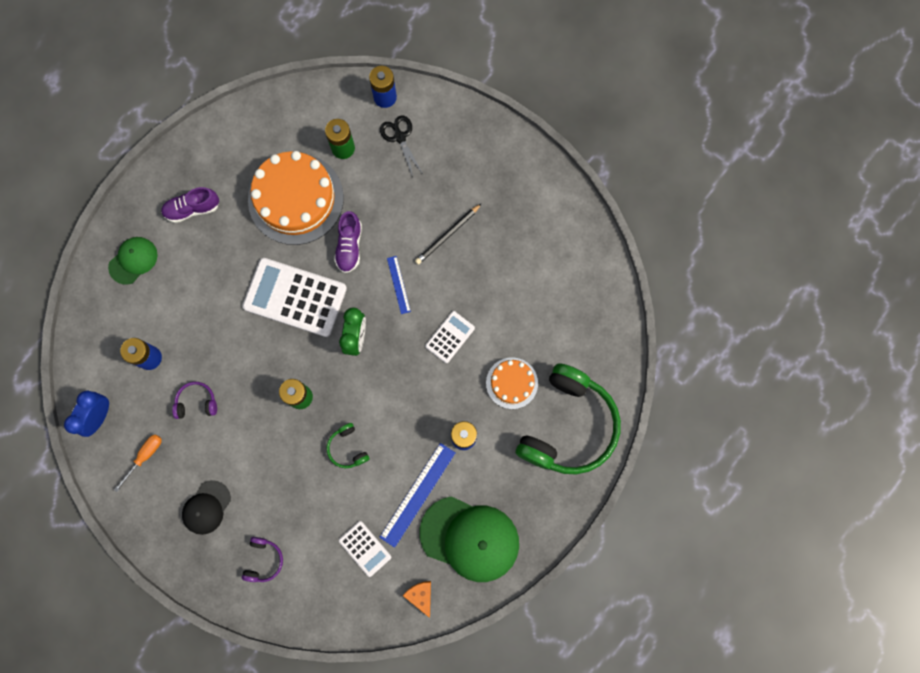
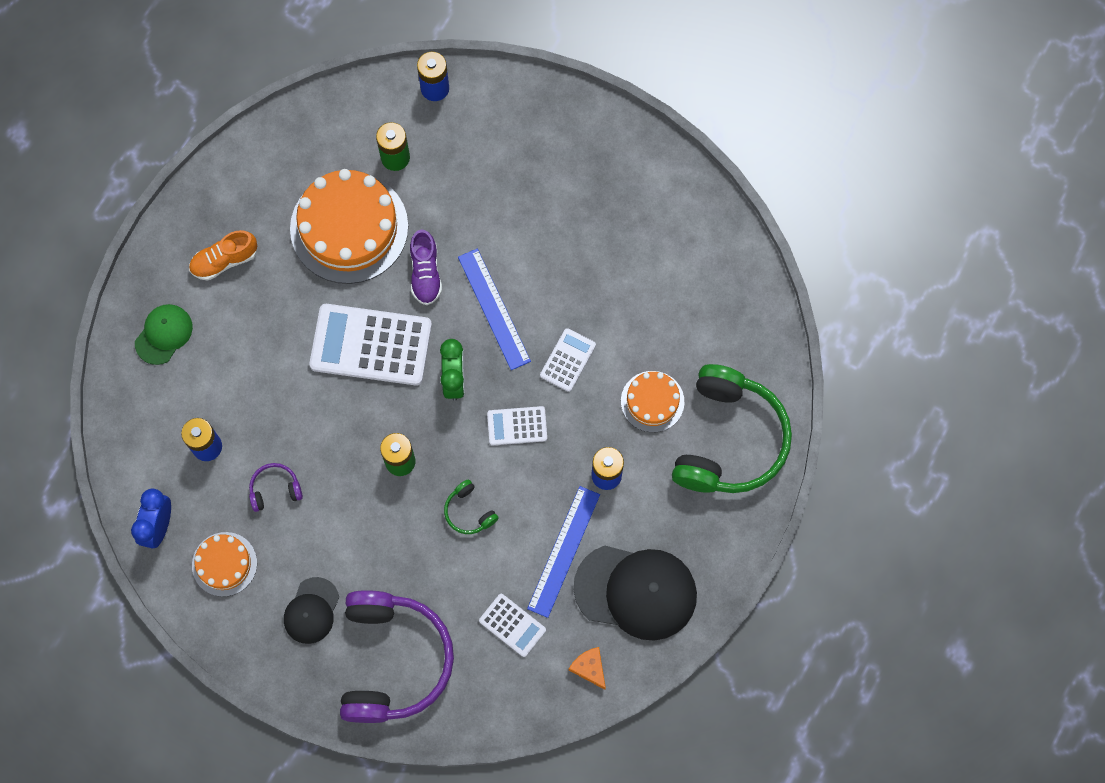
camera: 10 degrees left, 5 degrees down
(145, 456) = (224, 564): orange screwdriver -> orange cake
(192, 209) = (224, 260): purple shoe -> orange shoe
(263, 560) = (392, 660): purple headphones -> purple headphones, size x2.44
(398, 284) = (494, 309): blue ruler -> blue ruler, size x1.79
(399, 384) = (517, 426): none -> white calculator
(400, 137) = (462, 133): black scissors -> none
(447, 235) = (542, 240): black pencil -> none
(470, 538) = (636, 591): green cap -> black cap

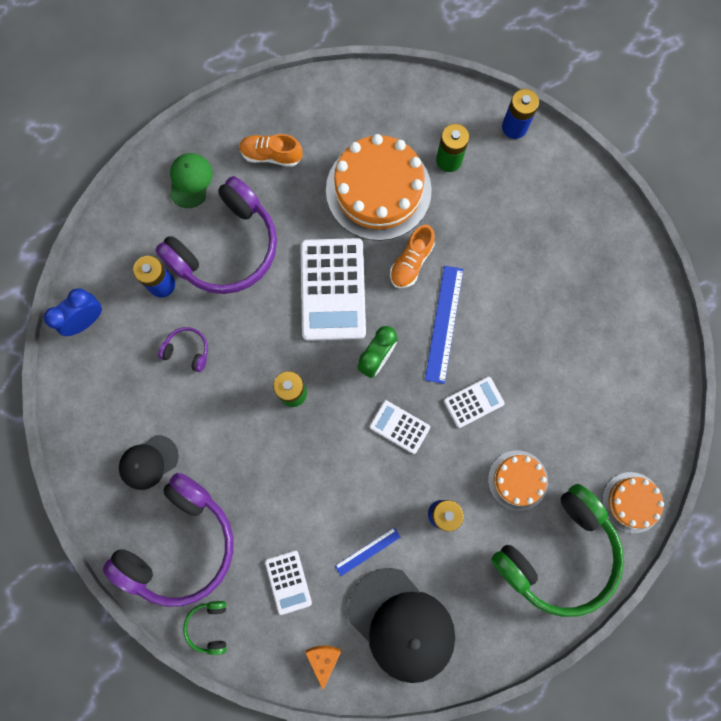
camera: 35 degrees right, 5 degrees up
(164, 334) = (190, 181): green cap -> green cap turned 60 degrees counterclockwise
(224, 564) = (112, 381): orange cake -> orange cake (631, 502)
(244, 373) = (226, 248): none -> purple headphones
(371, 345) = (333, 289): white calculator -> white calculator turned 135 degrees counterclockwise
(425, 273) = (411, 262): purple shoe -> orange shoe
(469, 511) = (317, 468): green headphones -> green headphones (209, 626)
(563, 551) = (367, 551): blue ruler -> blue ruler, size x0.56

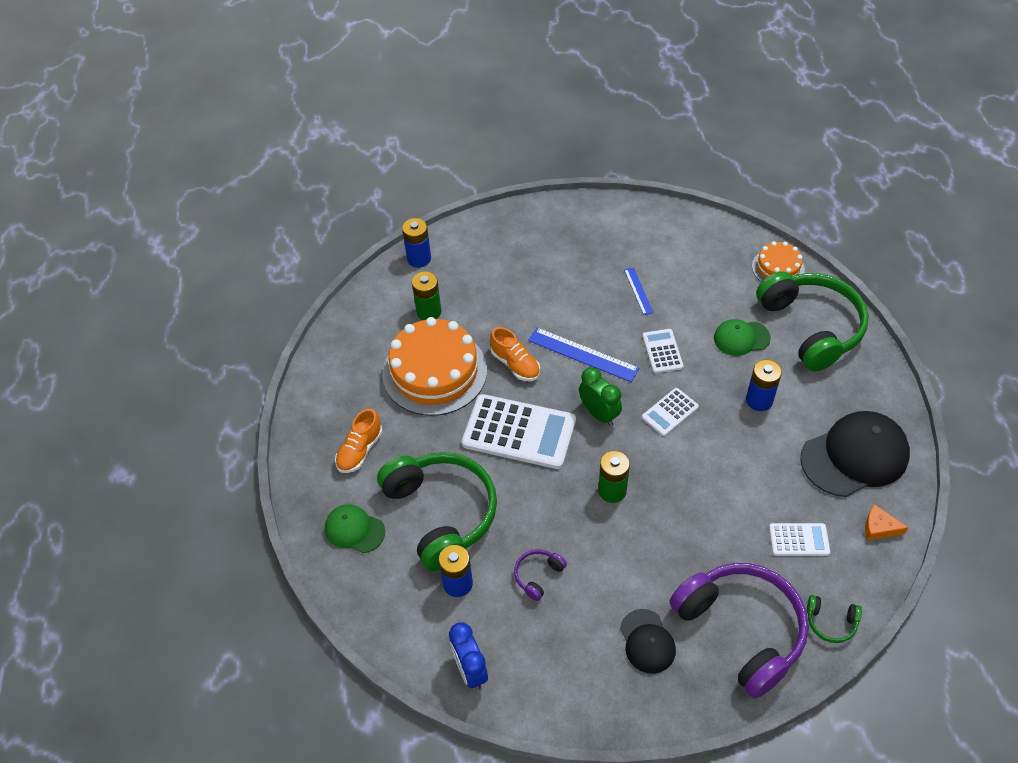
camera: 70 degrees left, 25 degrees down
(226, 248) = (441, 513): purple headphones -> green headphones
(367, 551) = (782, 466): blue ruler -> blue ruler (638, 291)
(517, 480) = (741, 338): orange cake -> green cap

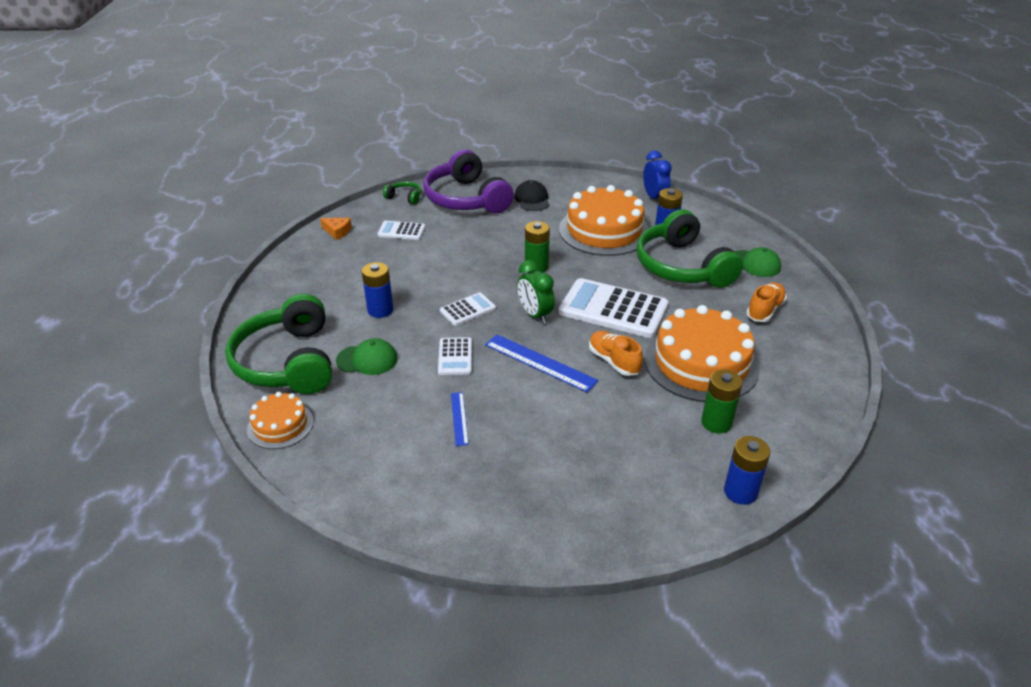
camera: 175 degrees left, 15 degrees down
(538, 575) = (604, 230): purple headphones -> orange cake
(855, 456) = (323, 268): black cap -> none

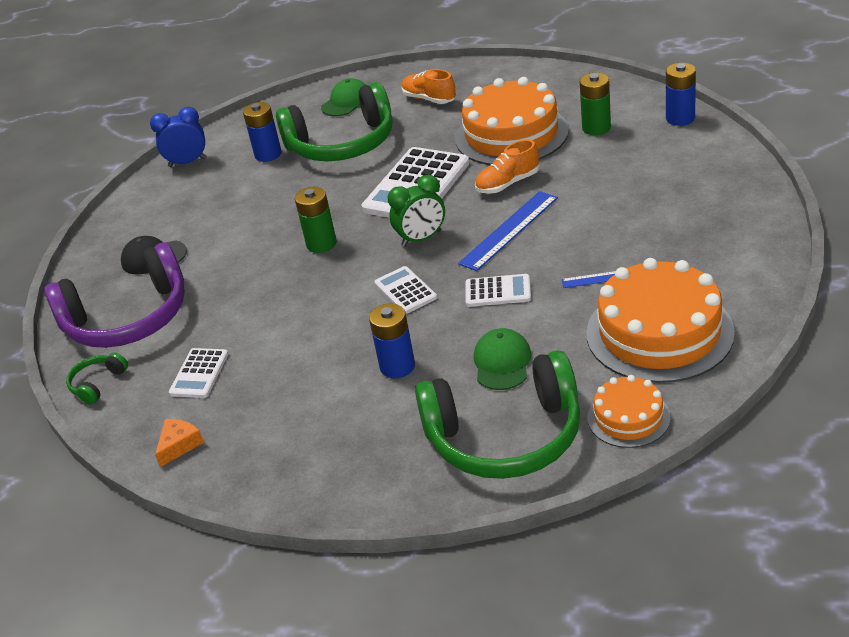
camera: 80 degrees left, 0 degrees up
(604, 230) = (252, 197): orange cake -> orange cake (659, 332)

